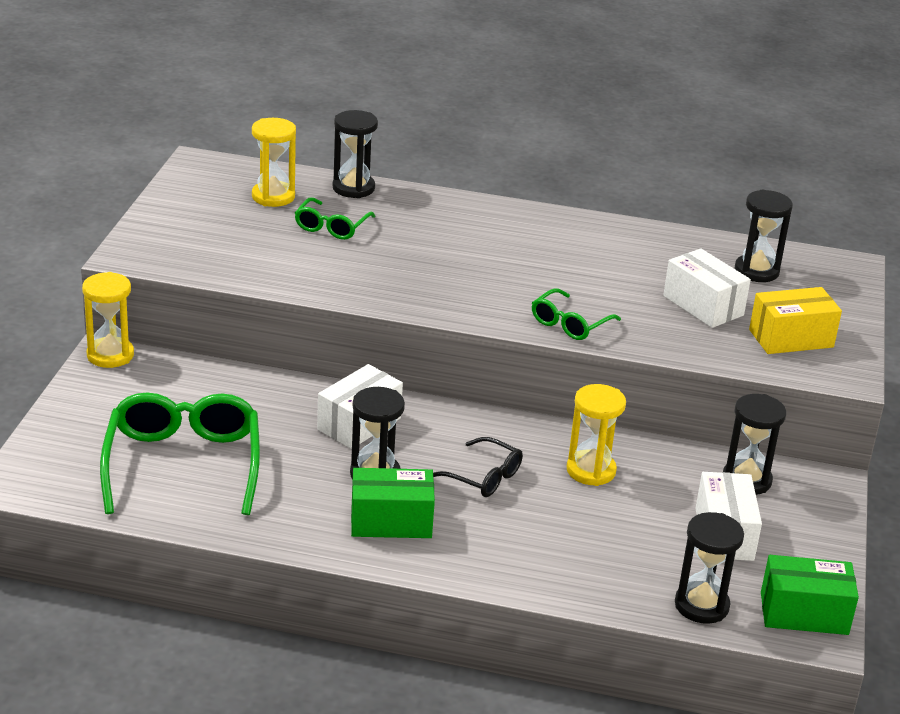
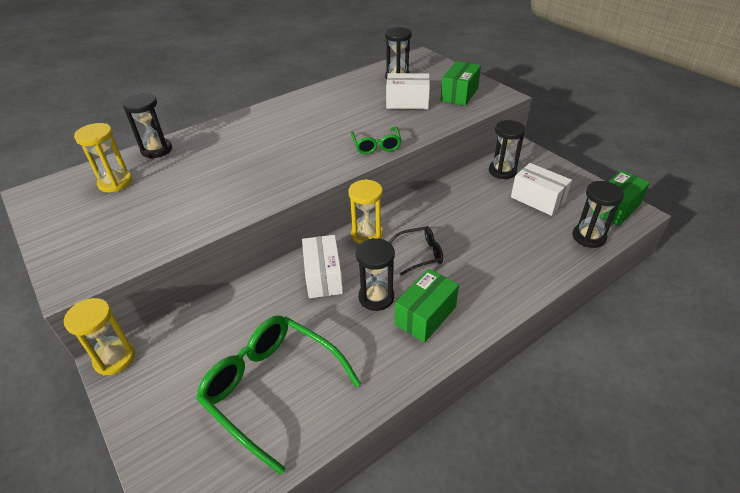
camera: 45 degrees left, 10 degrees up
(331, 227) = (179, 177): green glasses -> none
(591, 470) = (451, 213): yellow hourglass -> yellow hourglass (367, 234)
(791, 338) = (459, 94): yellow box -> green box

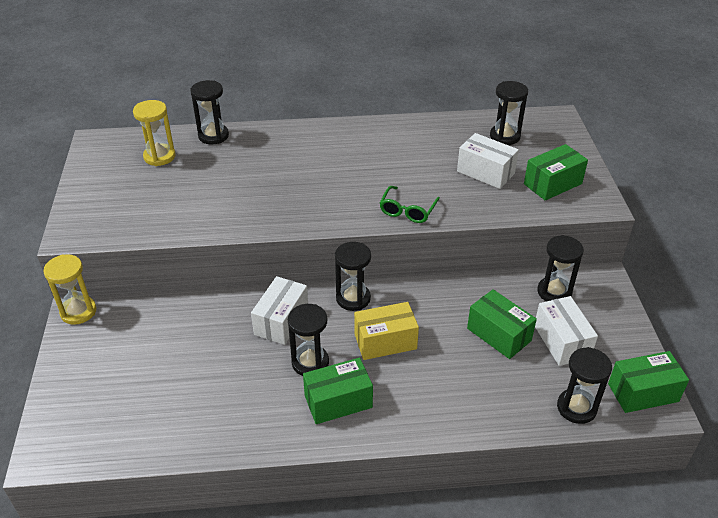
camera: 30 degrees right, 0 degrees up
(272, 388) = (167, 396): green glasses -> none
(367, 234) = (353, 298): yellow hourglass -> black hourglass
(420, 254) = (385, 341): black glasses -> yellow box
(494, 213) = (499, 334): none -> green box

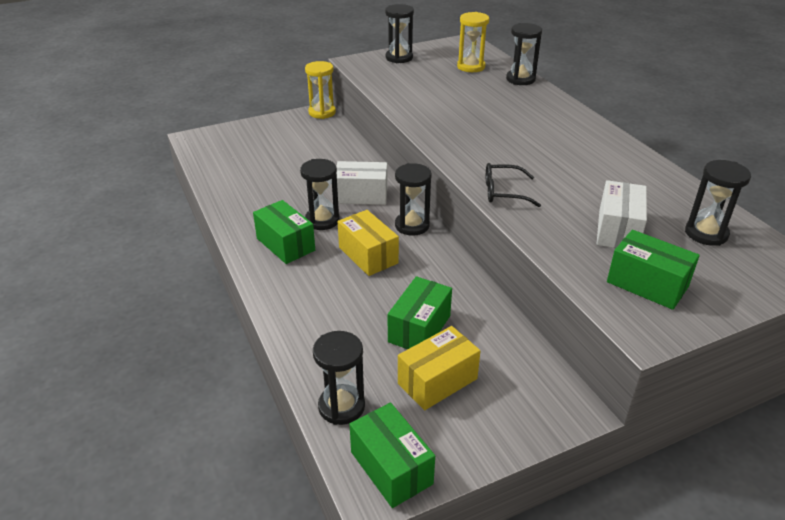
camera: 70 degrees right, 5 degrees down
(407, 210) = (503, 192): green glasses -> black glasses
(554, 292) = (516, 364): black hourglass -> black hourglass (399, 58)
(561, 341) = (437, 381): white box -> yellow box

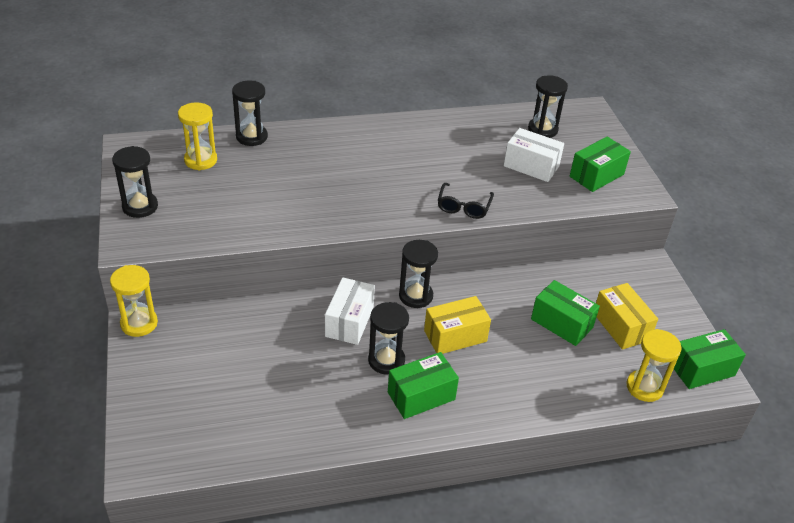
camera: 80 degrees left, 5 degrees up
(341, 406) = (644, 387): black hourglass -> yellow hourglass

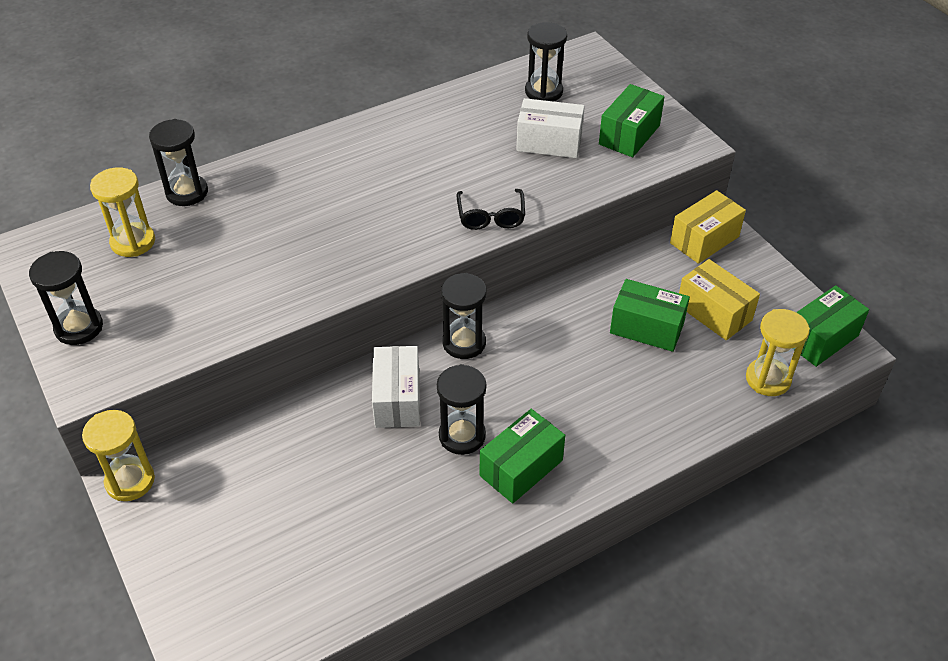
camera: 15 degrees left, 5 degrees up
(455, 336) = (531, 380): yellow box -> yellow box (704, 240)

